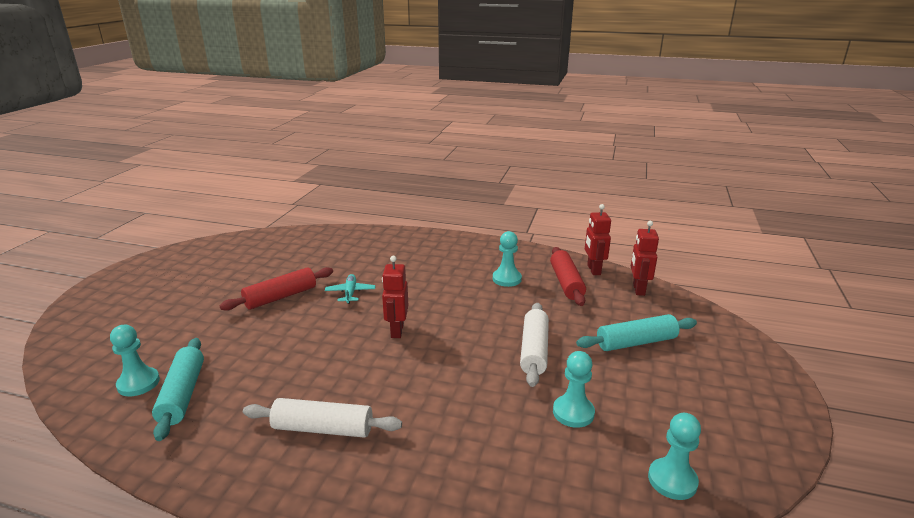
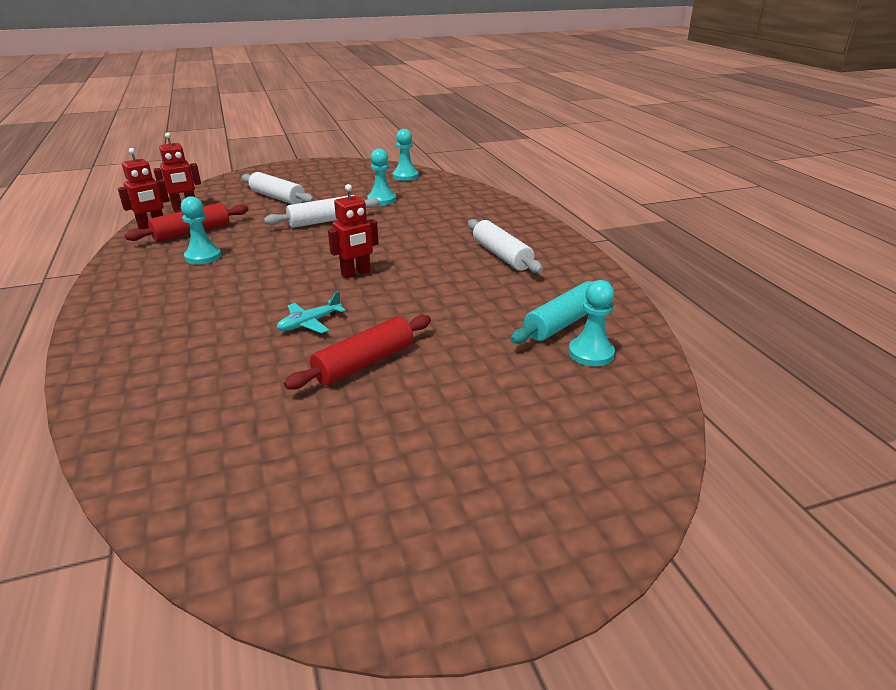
camera: 125 degrees left, 5 degrees up
(281, 297) = (364, 363): red rolling pin -> red rolling pin turned 60 degrees counterclockwise
(636, 342) = (277, 197): turquoise rolling pin -> white rolling pin

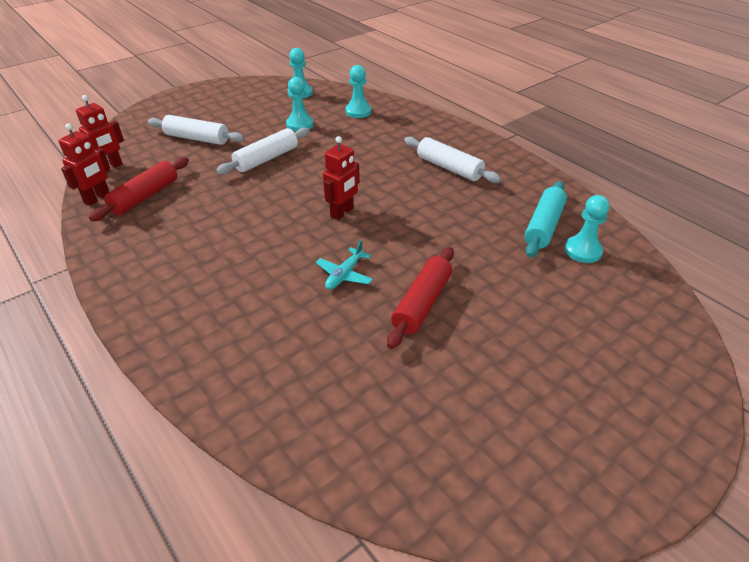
camera: 20 degrees left, 10 degrees up
(203, 257) = (182, 223): turquoise pawn -> turquoise pawn (358, 111)

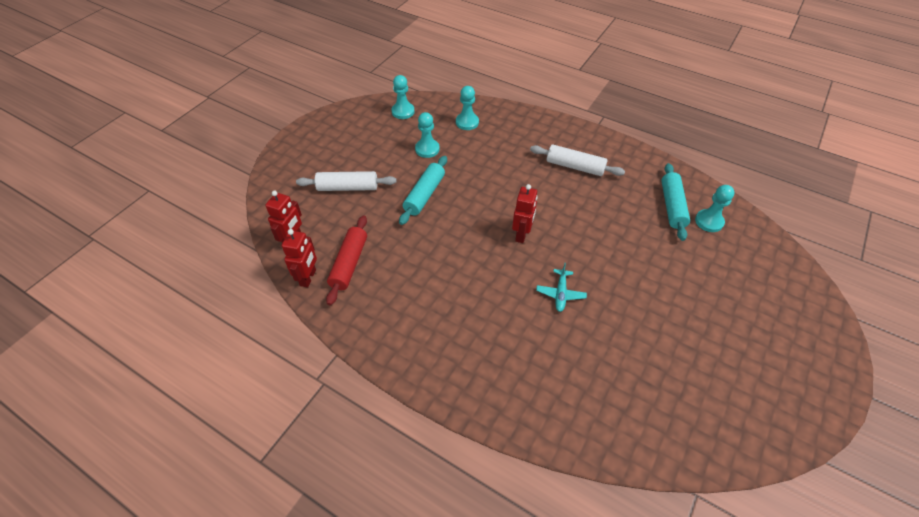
camera: 20 degrees left, 10 degrees up
(266, 159) = (424, 195): white rolling pin -> turquoise rolling pin
(422, 303) = (629, 302): red rolling pin -> none

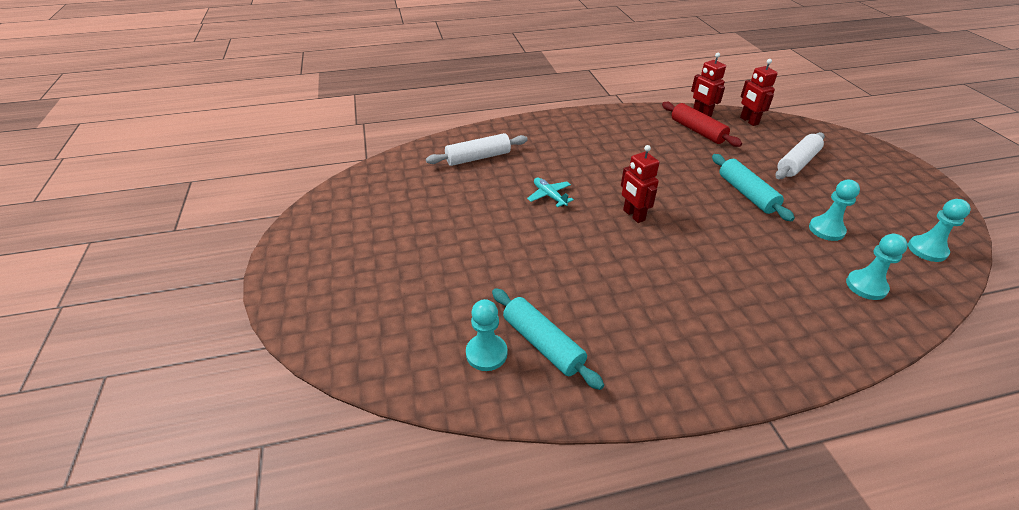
camera: 135 degrees right, 10 degrees down
(575, 166) = (693, 317): white rolling pin -> white rolling pin (478, 157)

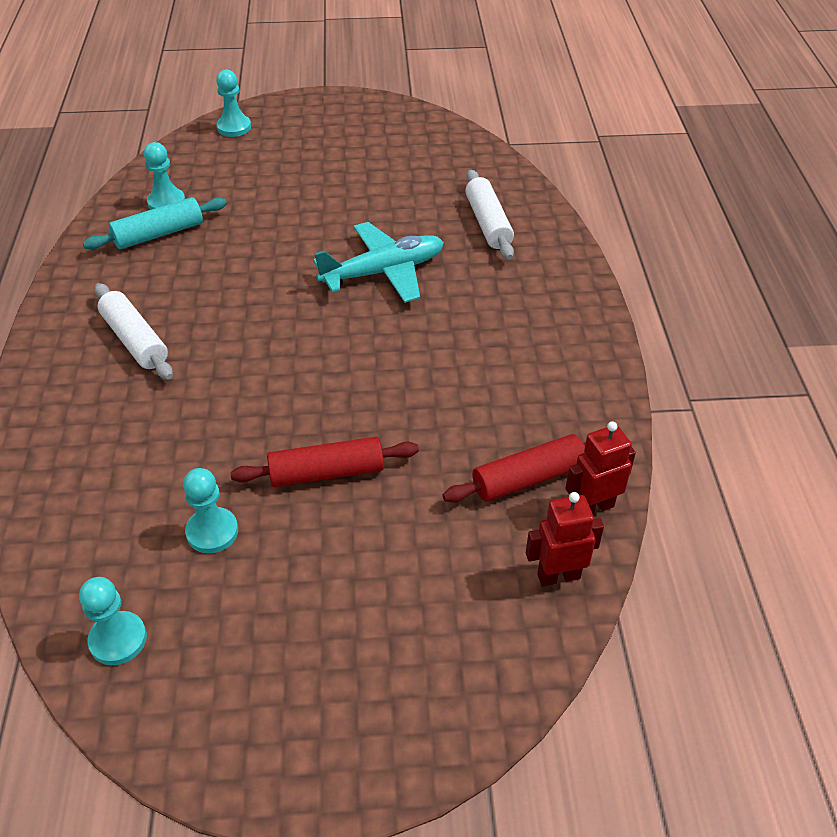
camera: 100 degrees right, 5 degrees up
(549, 196) = (384, 272): turquoise plane -> turquoise plane, size x1.96
(633, 215) = (319, 337): red robot -> none
(746, 194) = (327, 472): turquoise rolling pin -> red rolling pin
(797, 163) = (392, 584): white rolling pin -> white rolling pin (135, 340)
(866, 286) = (95, 516): turquoise pawn -> turquoise pawn (234, 127)

